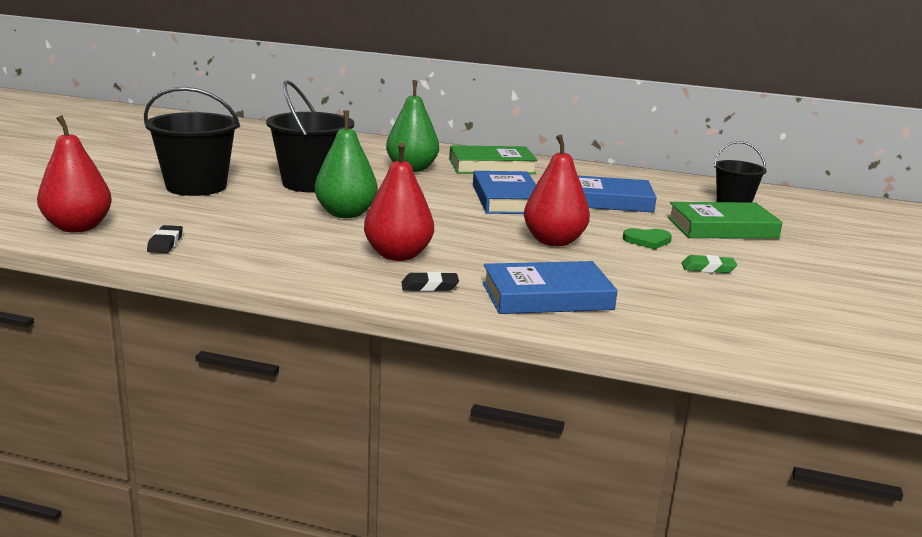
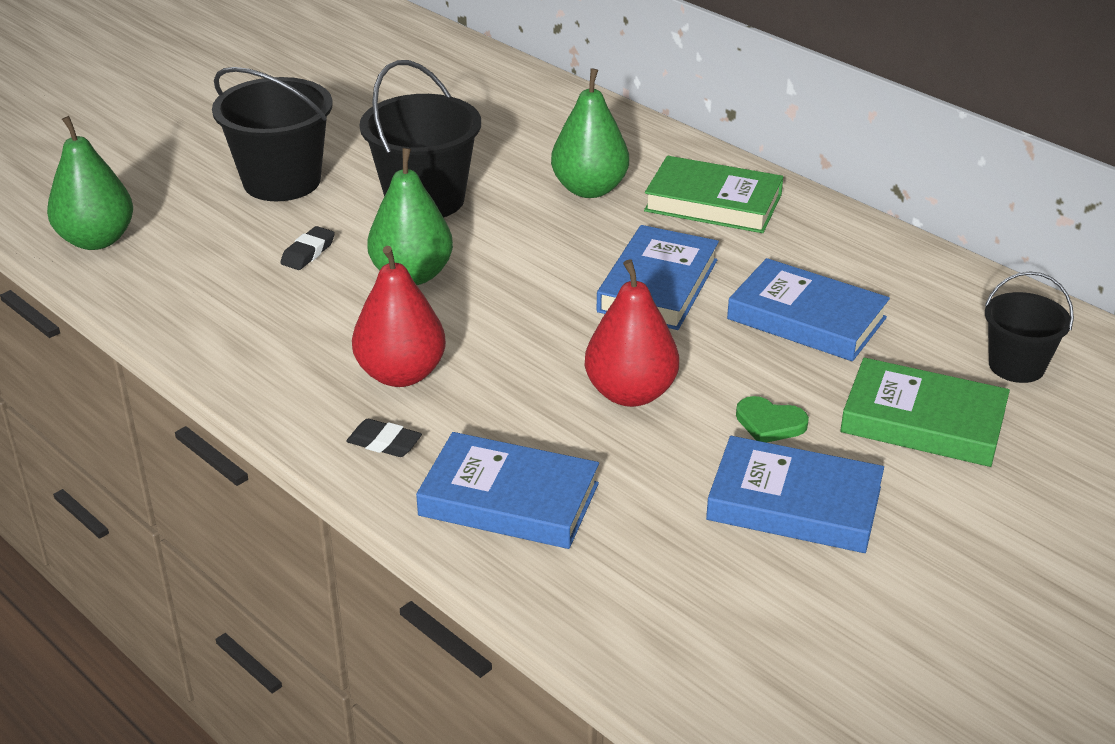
camera: 30 degrees right, 15 degrees up
(78, 227) = (97, 240): red pear -> green pear
(165, 243) = (162, 290): black eraser -> black eraser (308, 252)
(708, 268) = (794, 504): green eraser -> blue book

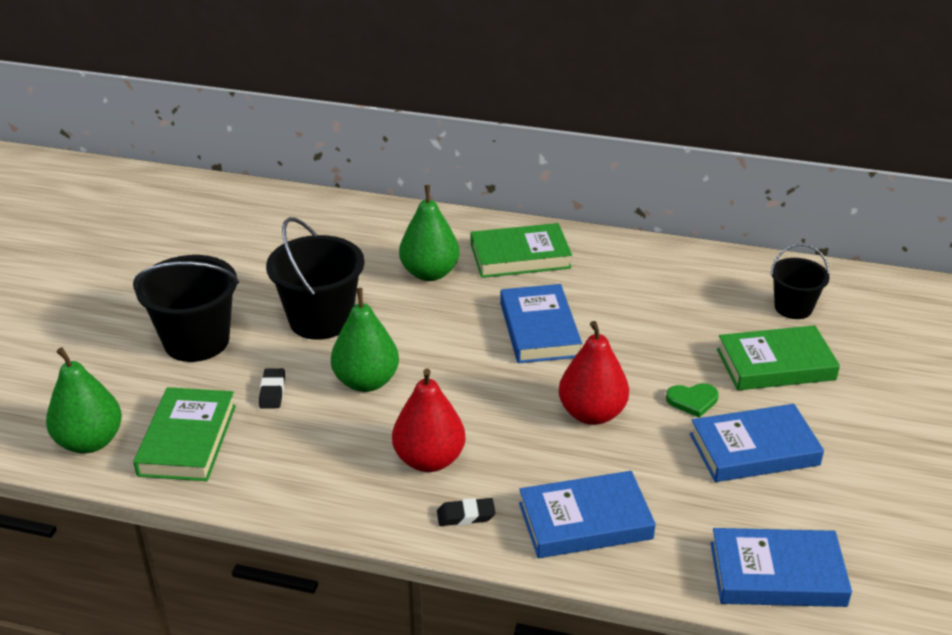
camera: 30 degrees left, 0 degrees up
(184, 269) = (187, 440): none -> green book
(806, 318) = (650, 320): blue book -> blue book (777, 574)

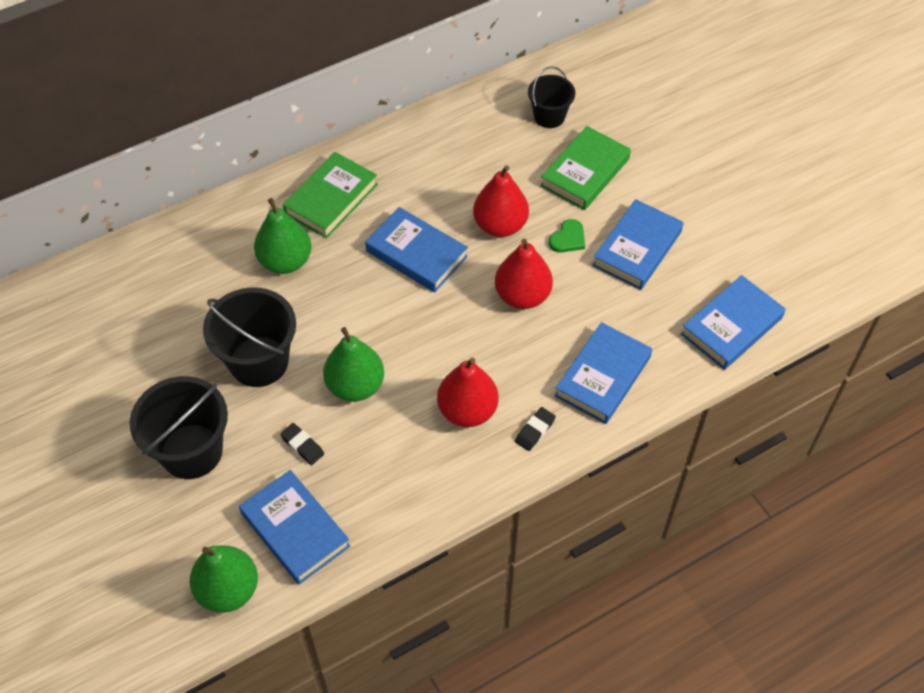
camera: 45 degrees left, 20 degrees up
(187, 440) = (295, 530): green book -> blue book
(640, 354) = (500, 225): none -> red pear

